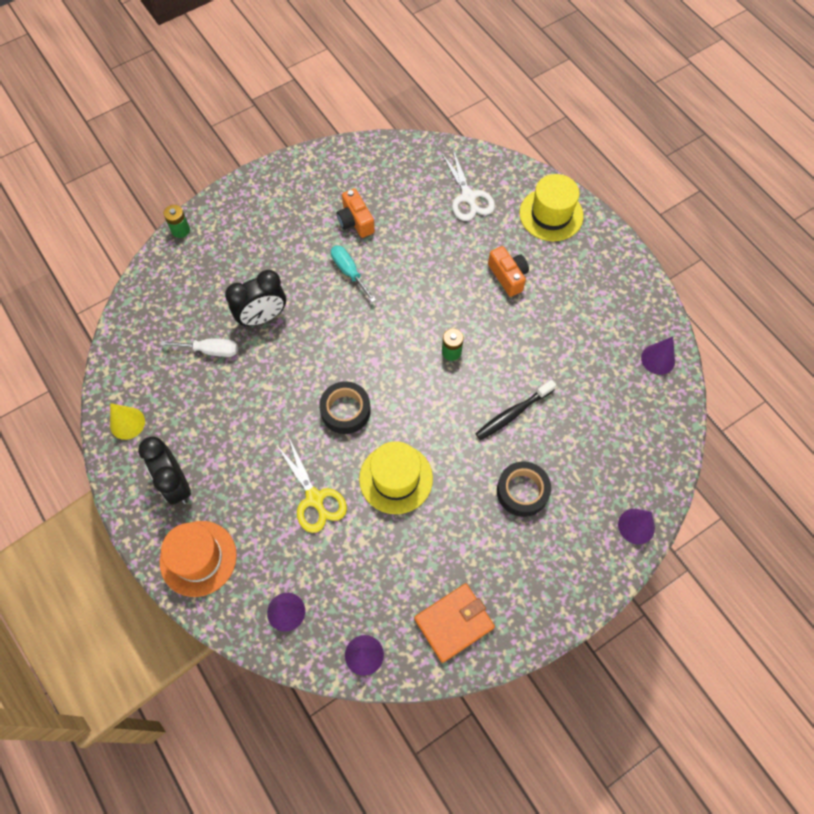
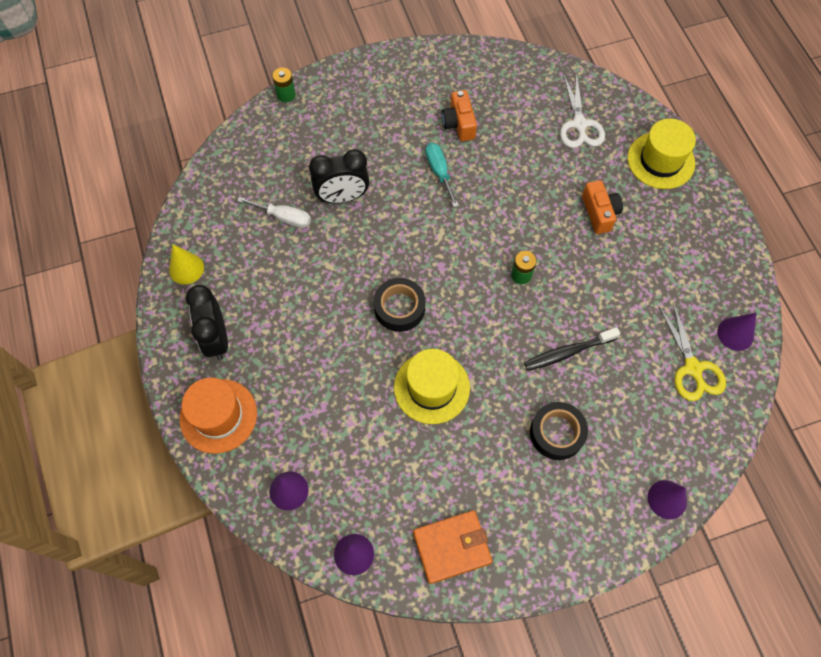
camera: 15 degrees right, 0 degrees up
(315, 499) = (346, 387): yellow scissors -> yellow scissors (693, 368)

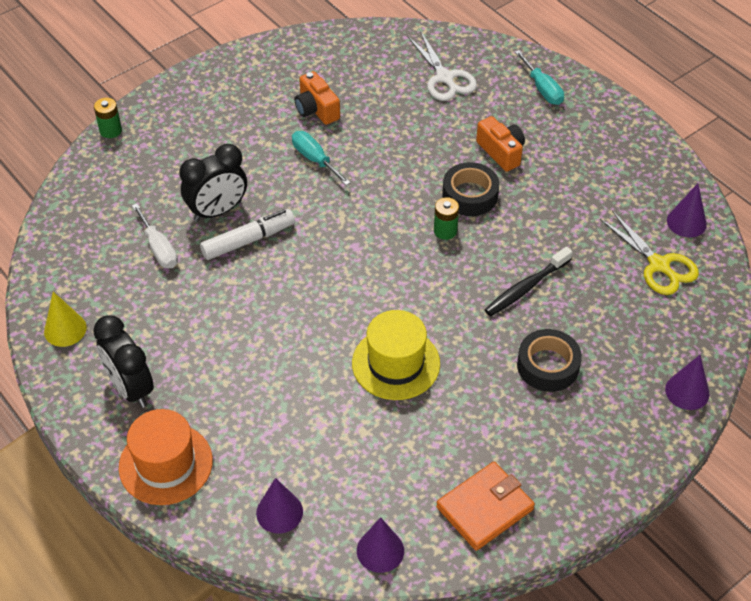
camera: 20 degrees left, 15 degrees down
(284, 217) = (159, 248): white screwdriver -> white screwdriver turned 60 degrees clockwise
(357, 233) = (248, 240): none -> white marker
(399, 308) = (327, 298): black tape -> black tape (470, 195)
(661, 160) = (542, 89): yellow hat -> turquoise screwdriver

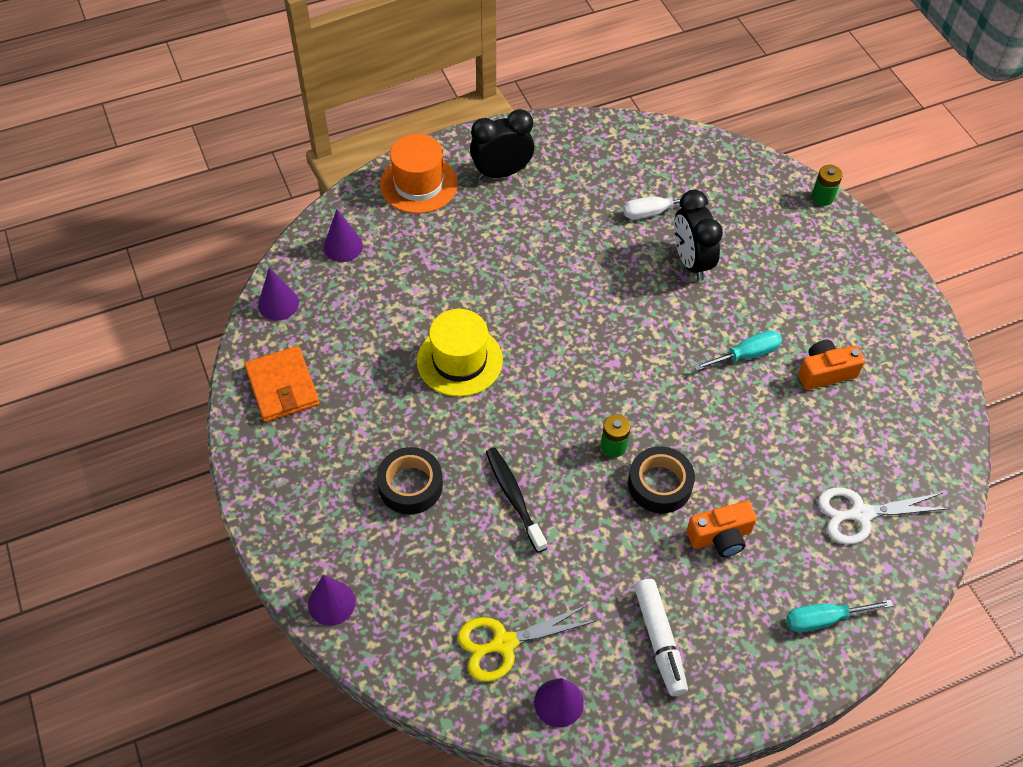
camera: 105 degrees right, 5 degrees up
(65, 329) = (579, 139): yellow cone -> none
(248, 240) = (646, 279): white marker -> white marker (659, 640)

